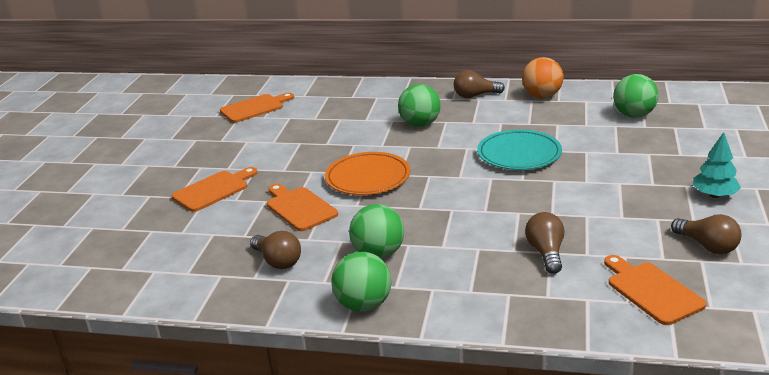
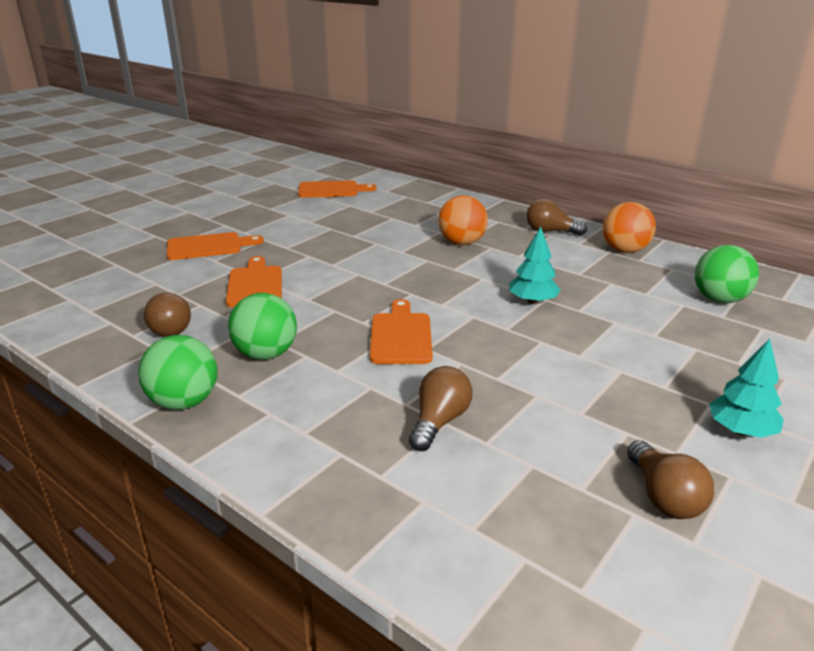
camera: 25 degrees right, 0 degrees up
(368, 178) = (350, 277): orange plate -> none
(420, 124) = (462, 243): green ball -> orange ball
(519, 154) = (532, 301): turquoise plate -> turquoise tree
(652, 291) = (520, 528): orange cutting board -> orange cutting board (401, 336)

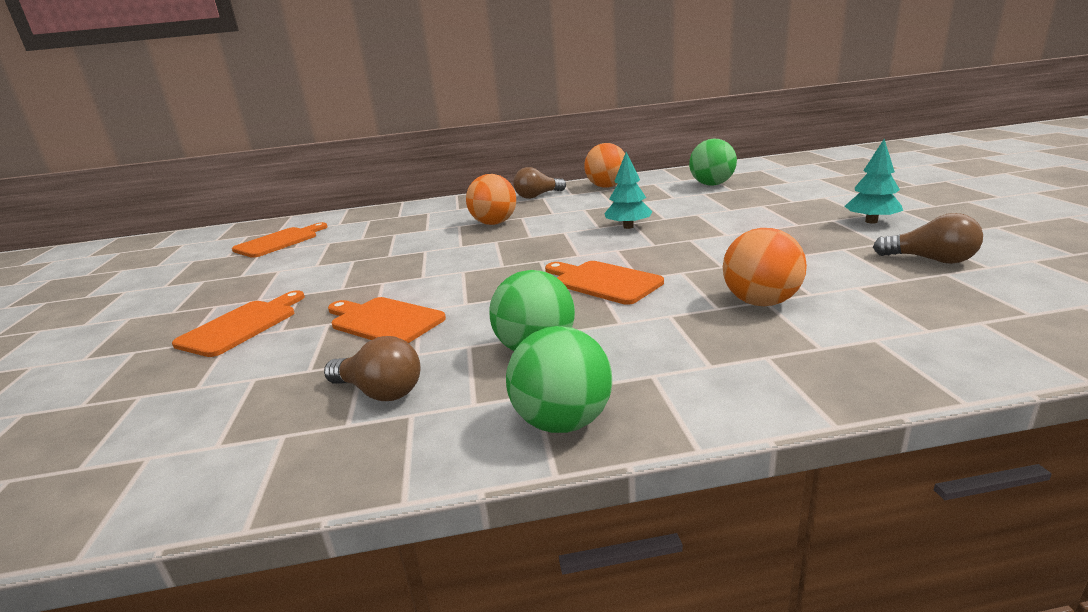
camera: 45 degrees left, 5 degrees down
(439, 422) = (761, 302): brown light bulb -> orange ball

